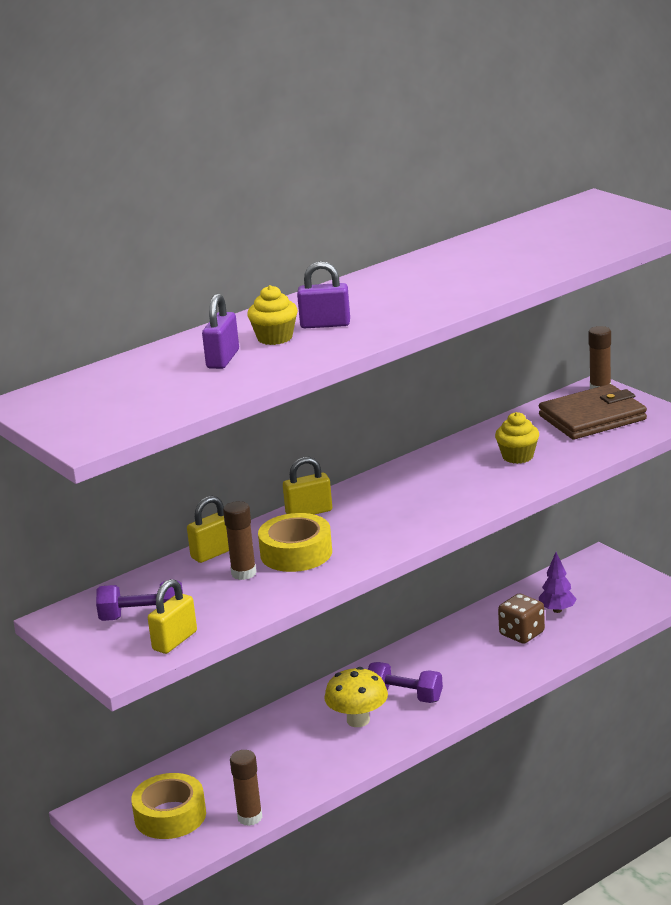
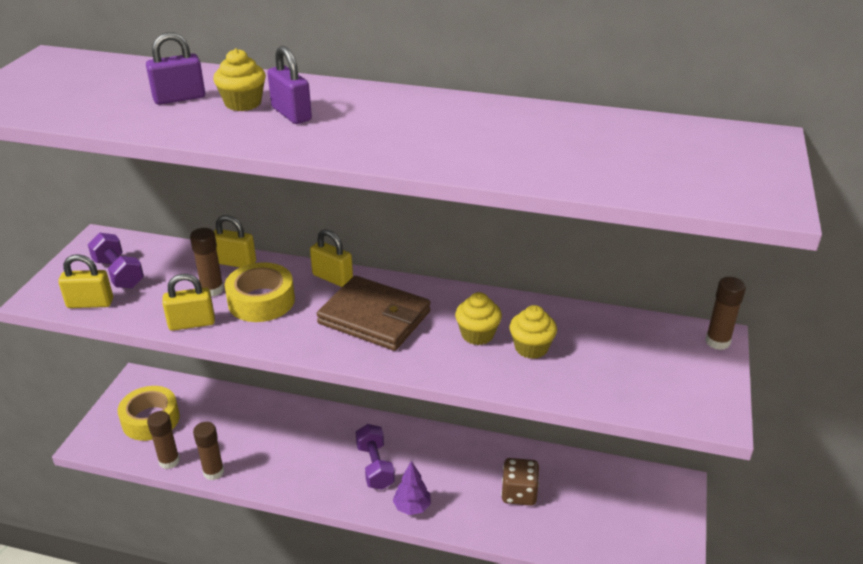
camera: 50 degrees right, 10 degrees up
(283, 593) = (192, 323): none -> yellow padlock
(299, 793) = (213, 472): none -> brown glue stick
(358, 720) = (325, 456): yellow mushroom -> none
(474, 472) = (477, 334): none -> yellow cupcake
(557, 610) = (574, 498): purple tree -> purple tree (412, 507)
(592, 418) = (655, 362): brown wallet -> brown wallet (374, 318)

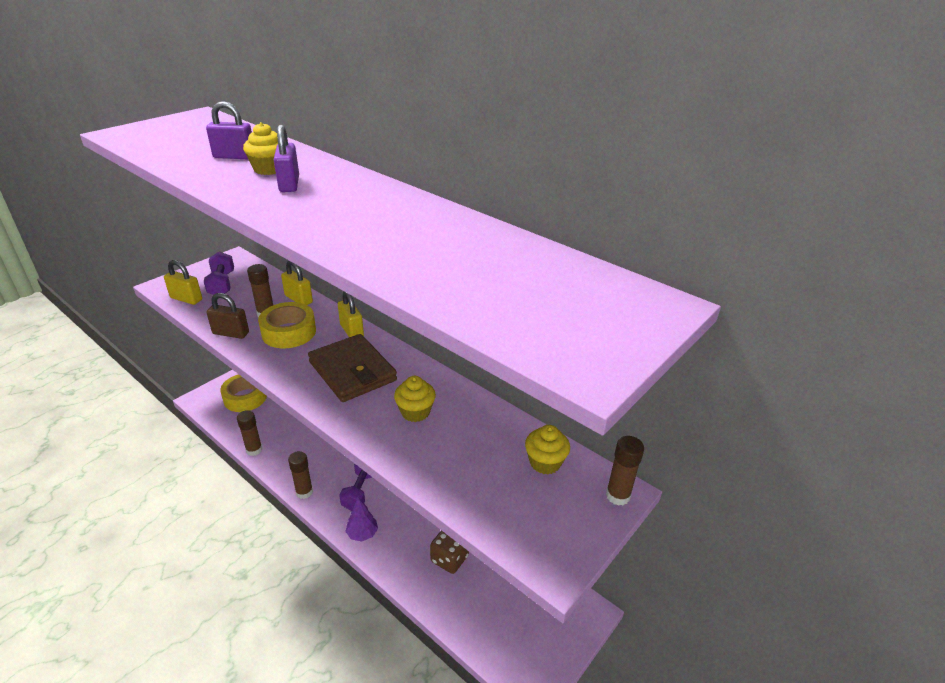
camera: 25 degrees right, 0 degrees up
(169, 461) = (234, 431): brown glue stick -> brown glue stick (304, 492)
(192, 323) = (231, 333): yellow padlock -> brown padlock
(531, 348) = (447, 439): yellow cupcake -> yellow cupcake (545, 462)

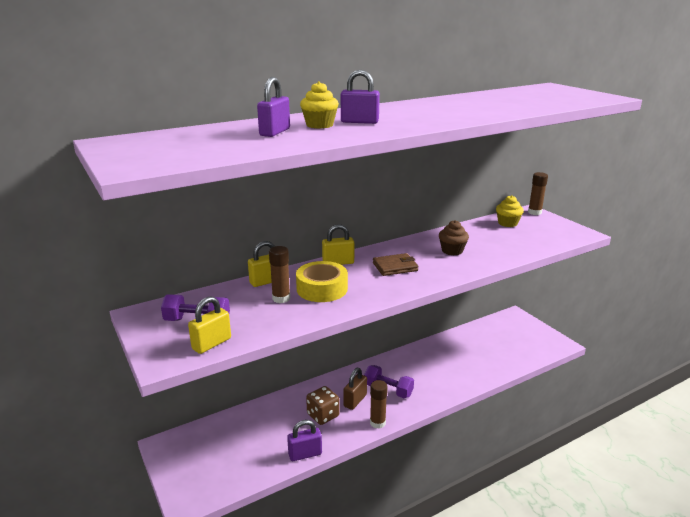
camera: 70 degrees left, 10 degrees down
(231, 333) = (304, 317): brown padlock -> brown padlock (355, 400)
(245, 398) = (213, 458): yellow tape -> none
(254, 450) = (305, 454): brown glue stick -> purple padlock
(352, 371) = (395, 267): brown wallet -> brown wallet, size x0.60
(362, 534) = (434, 394): purple tree -> none
(415, 412) = (452, 251): yellow cupcake -> brown cupcake
(449, 558) = (467, 357): brown dice -> brown dice (323, 415)

